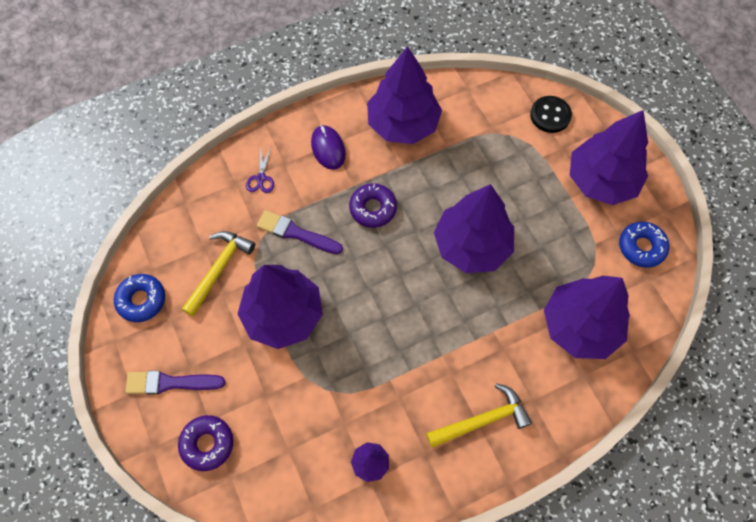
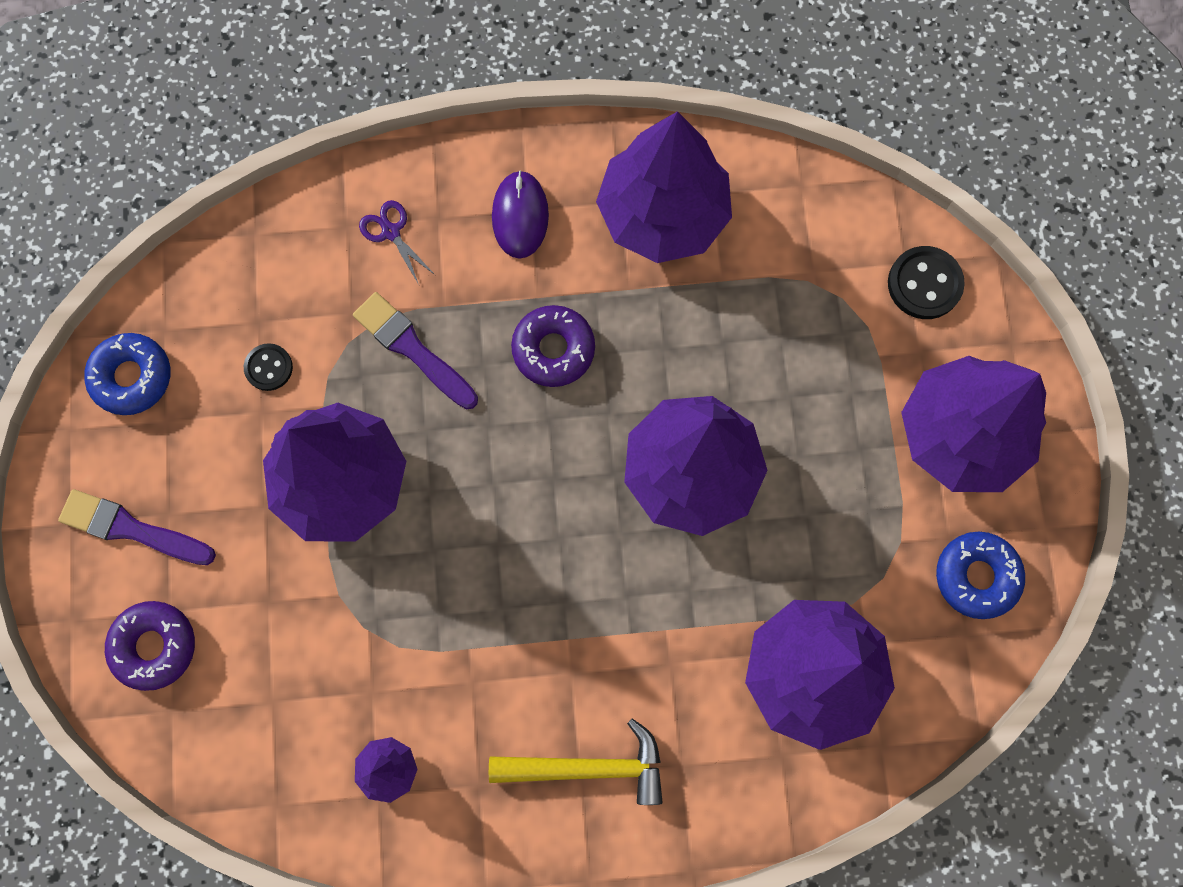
camera: 20 degrees right, 10 degrees up
(219, 269) = (269, 368): yellow hammer -> black button
(261, 178) = (391, 232): purple scissors -> purple scissors turned 120 degrees clockwise

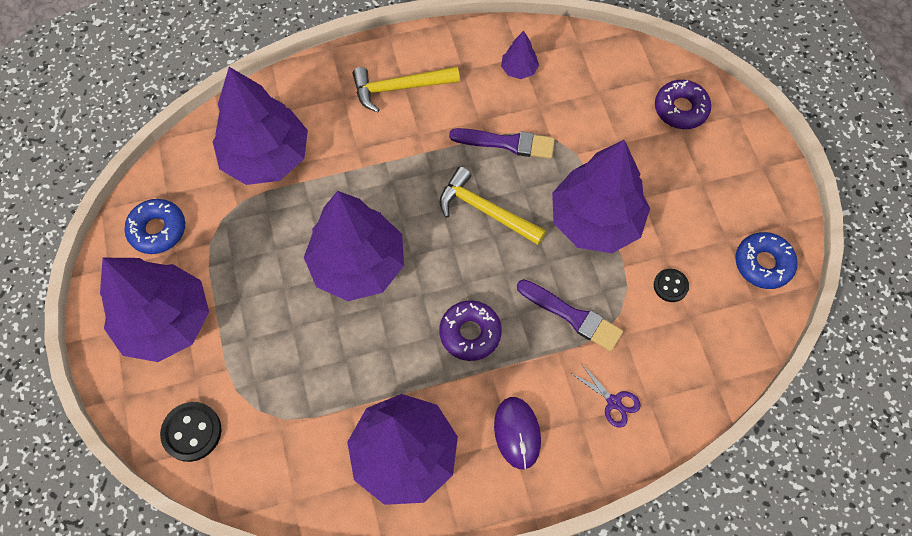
camera: 170 degrees right, 10 degrees down
(131, 529) = (722, 170): purple brush -> purple brush (507, 143)
(496, 524) = (485, 210): none -> yellow hammer

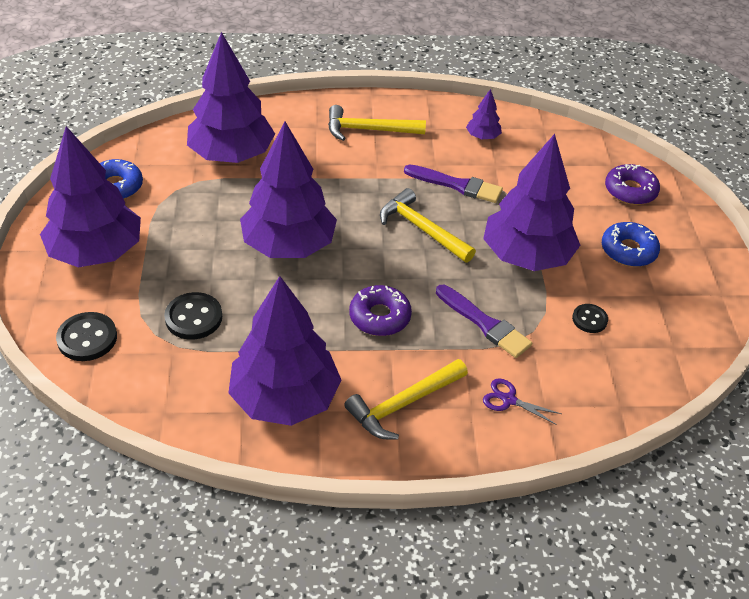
camera: 10 degrees right, 20 degrees down
(289, 380) = (193, 318): none -> black button
(517, 433) = (403, 404): purple mouse -> yellow hammer
(614, 402) = (509, 400): purple scissors -> purple scissors turned 150 degrees clockwise
(763, 263) = (688, 320): blue donut -> blue donut (628, 250)

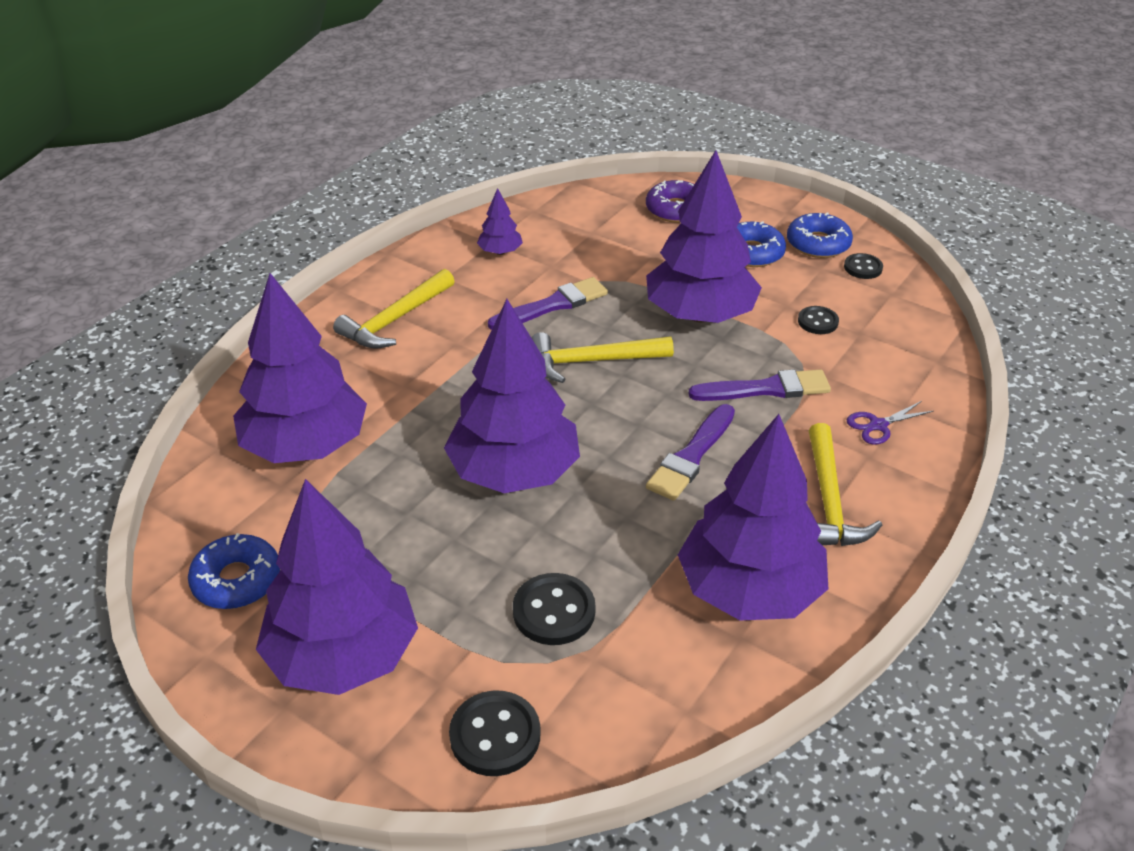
camera: 50 degrees left, 5 degrees down
(380, 317) = (691, 456): purple donut -> purple brush
(684, 280) = (818, 244): none -> blue donut
(686, 317) = (863, 268): none -> black button

